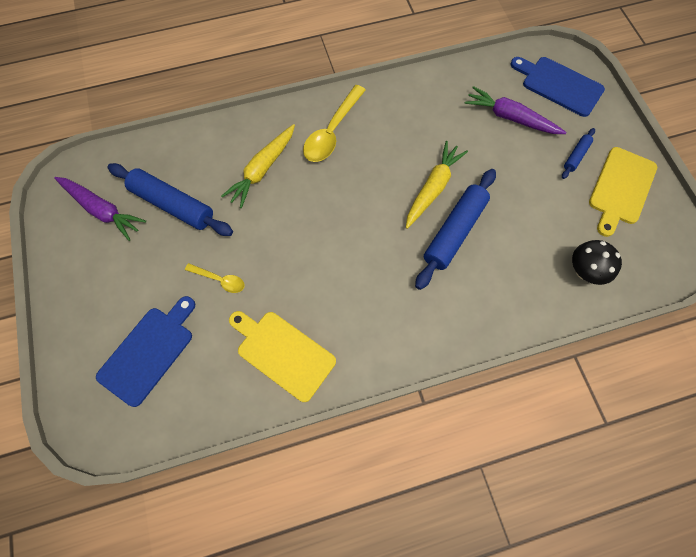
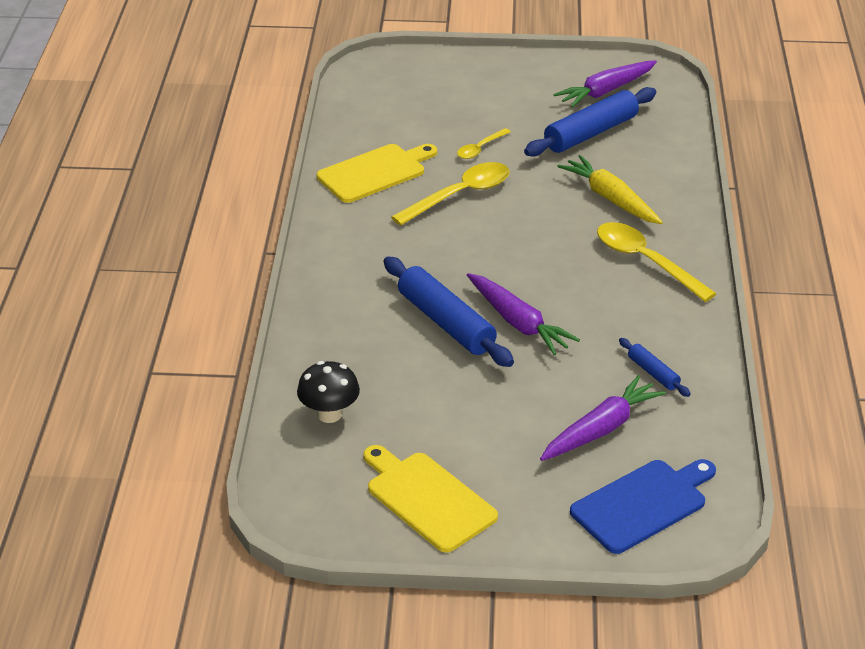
camera: 110 degrees right, 30 degrees down
(149, 352) = (426, 99): blue cutting board -> none
(293, 273) = (460, 195): none -> yellow spoon
(433, 188) = (518, 322): yellow carrot -> purple carrot
(576, 156) = (503, 473): blue rolling pin -> blue rolling pin (653, 373)

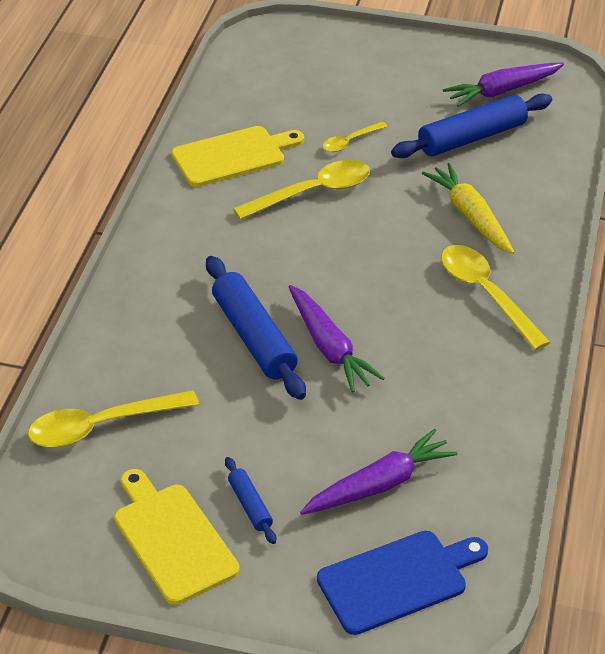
camera: 10 degrees right, 5 degrees up
(329, 414) = (102, 426): black mushroom -> yellow spoon
(653, 373) = (455, 426): blue rolling pin -> blue rolling pin (250, 505)

